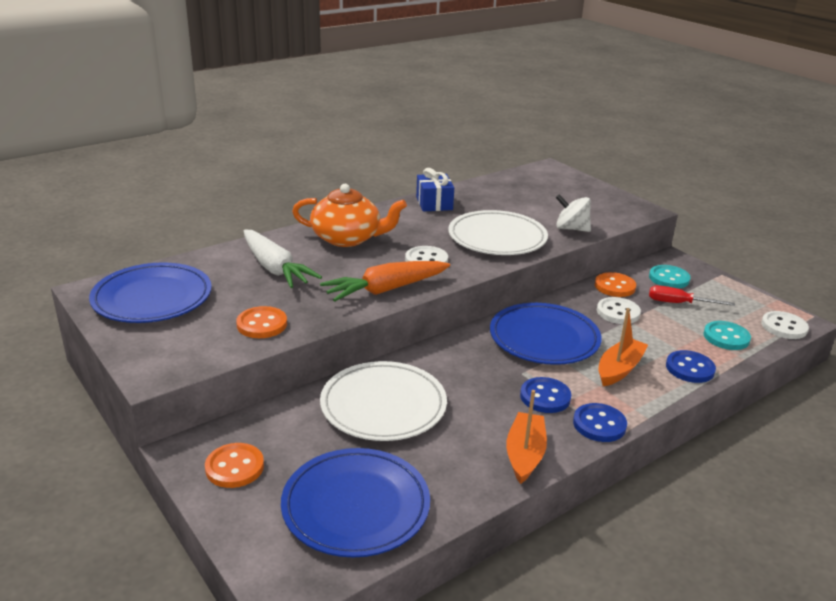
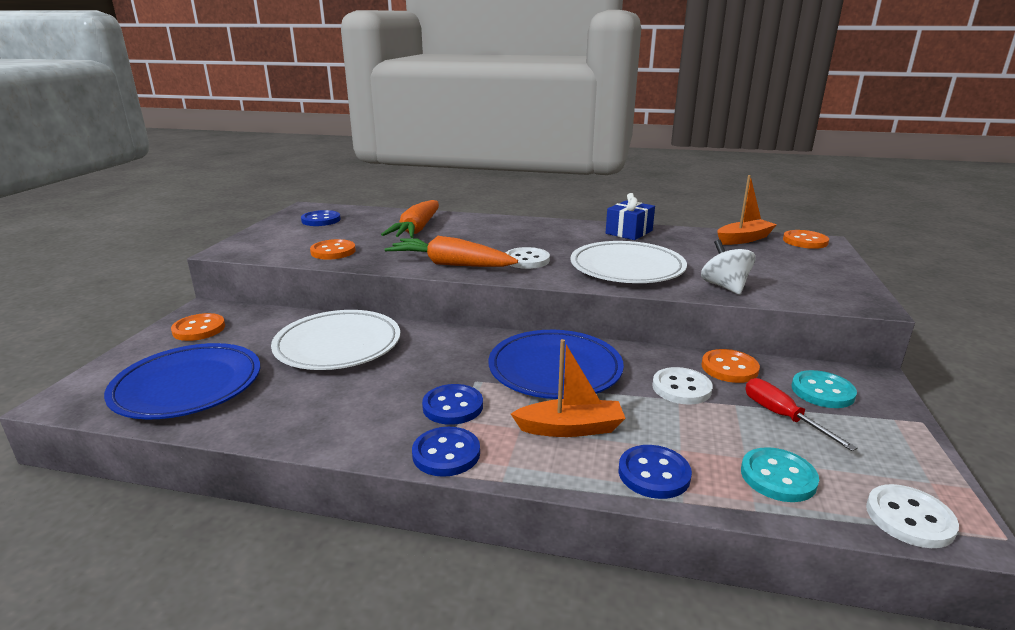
camera: 50 degrees right, 5 degrees down
(152, 298) = (321, 220): blue plate -> blue button
(275, 268) = (416, 229): white carrot -> orange carrot
(347, 238) = (505, 230): orange teapot -> none
(525, 454) = (341, 431): orange boat -> orange boat (743, 239)
(541, 170) = (805, 241): none -> orange button

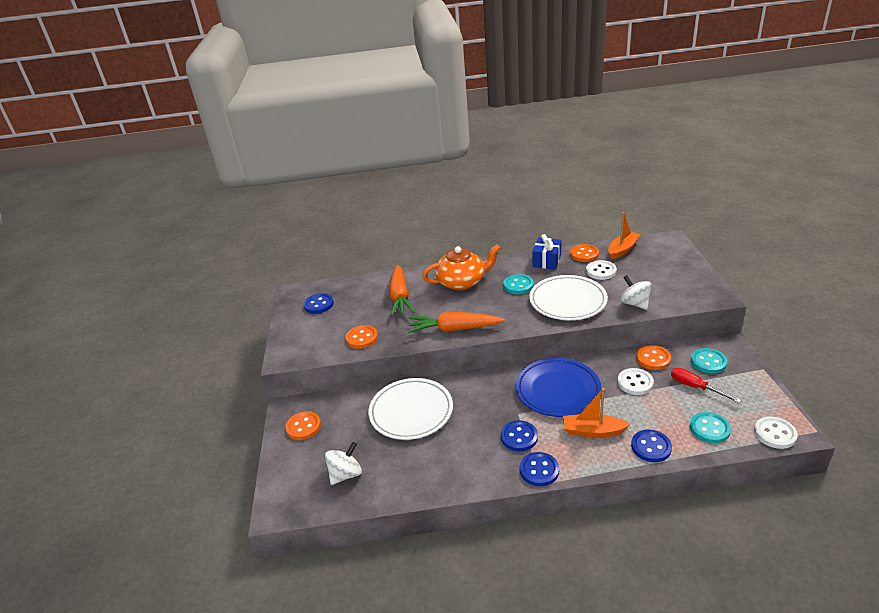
camera: 15 degrees left, 10 degrees up
(188, 386) = (346, 474): blue plate -> white spinning top
(503, 231) = (462, 282): none -> orange teapot
(527, 260) = (500, 310): white button -> white button (601, 271)
(570, 428) = (592, 431): orange boat -> orange boat turned 150 degrees counterclockwise
(572, 244) = (518, 285): none -> turquoise button
(805, 241) = (660, 242): orange button -> orange button (584, 254)

